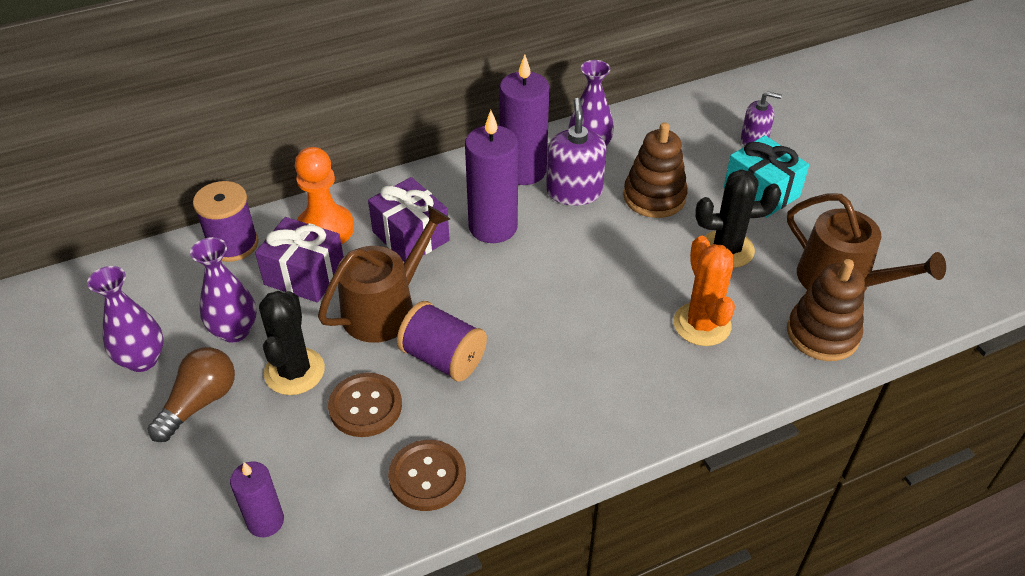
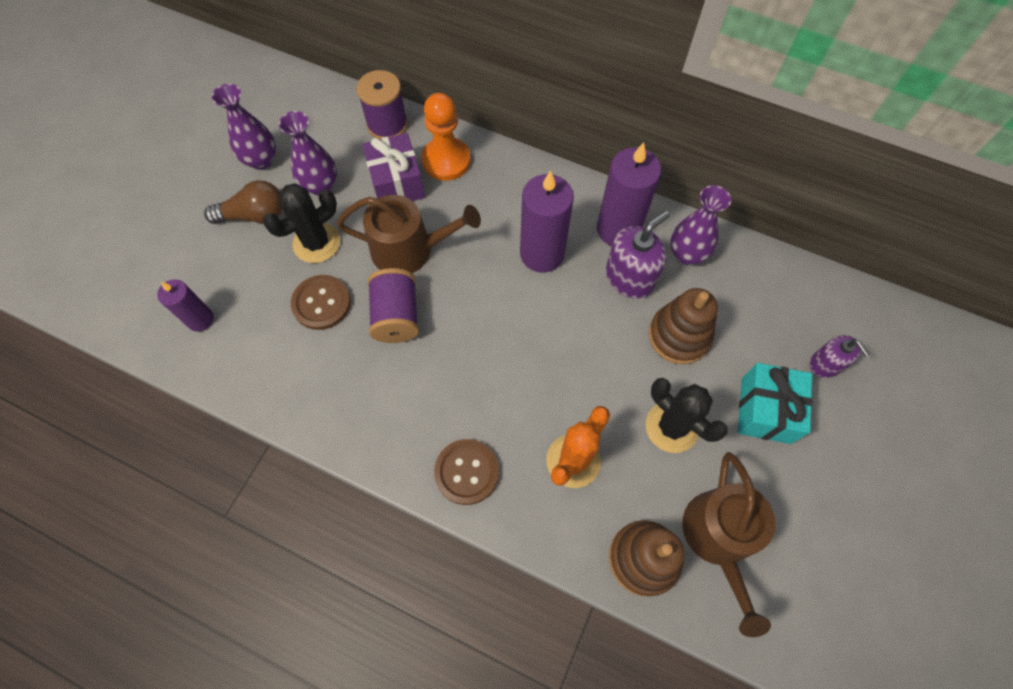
camera: 50 degrees right, 20 degrees up
(410, 236) = (485, 212): purple gift -> none
(427, 476) = (296, 381): brown button -> brown button (467, 472)

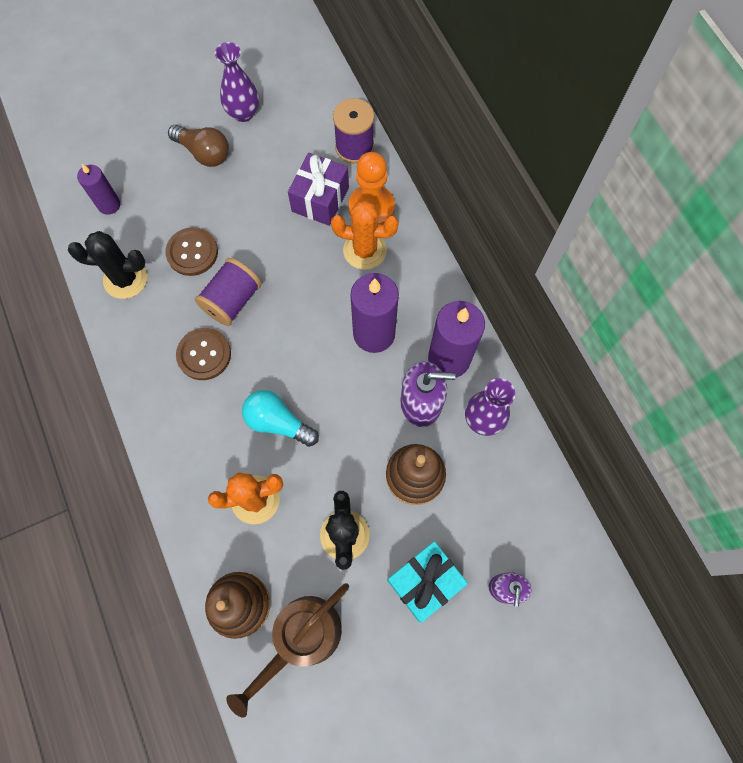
camera: 40 degrees right, 5 degrees up
(316, 243) = (226, 205): black cactus -> black cactus (125, 279)
(321, 186) = (266, 162): purple vase -> none
(410, 250) = (284, 258): brown watering can -> none
(467, 472) = (180, 447): brown button -> brown button (204, 355)
(472, 196) = (364, 250): none -> orange cactus
(531, 383) = (278, 422): none -> turquoise light bulb

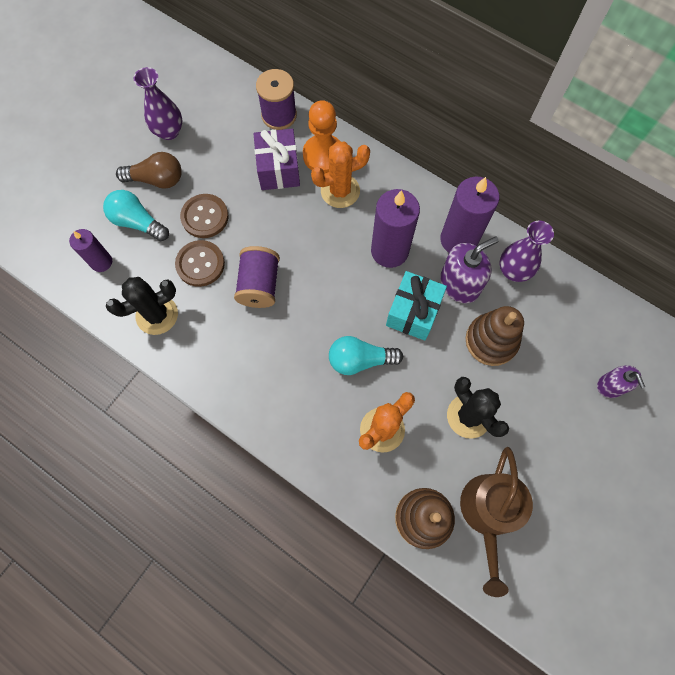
camera: 30 degrees left, 0 degrees up
(162, 184) = (137, 222): none -> turquoise light bulb
(204, 355) = (265, 340): brown button -> brown button (205, 217)
(424, 582) = (550, 416): turquoise gift -> turquoise gift (413, 312)

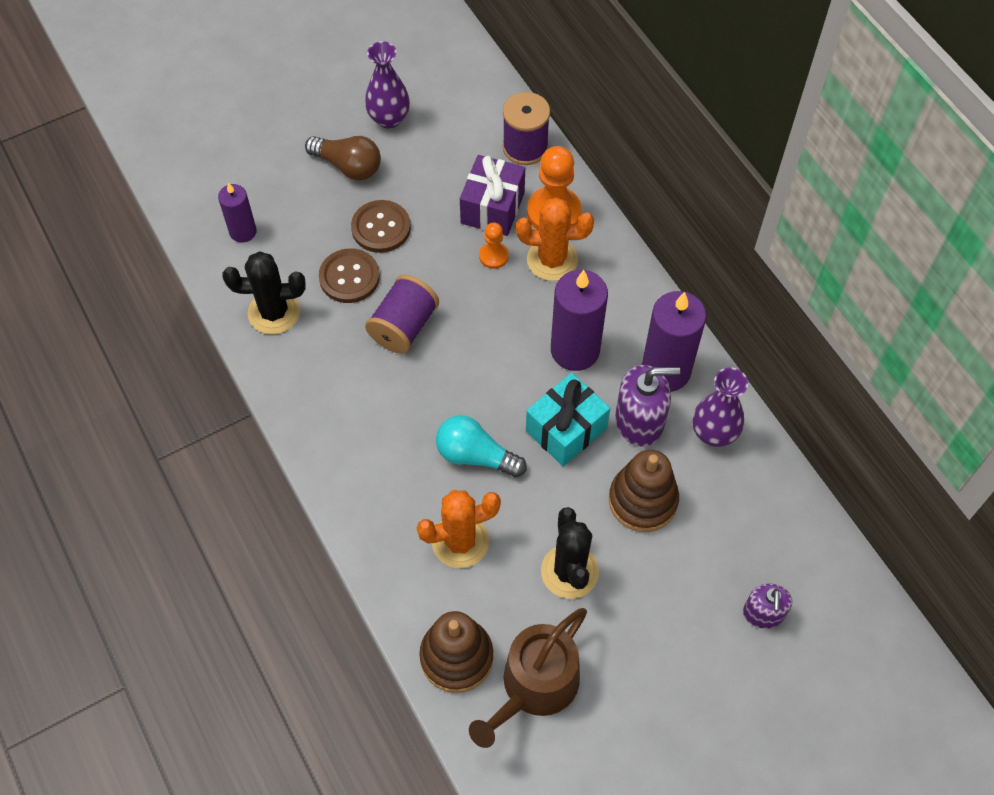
camera: 25 degrees right, 10 degrees down
(137, 222) = (303, 204): turquoise light bulb -> none
(297, 205) = (493, 256): none -> orange pawn

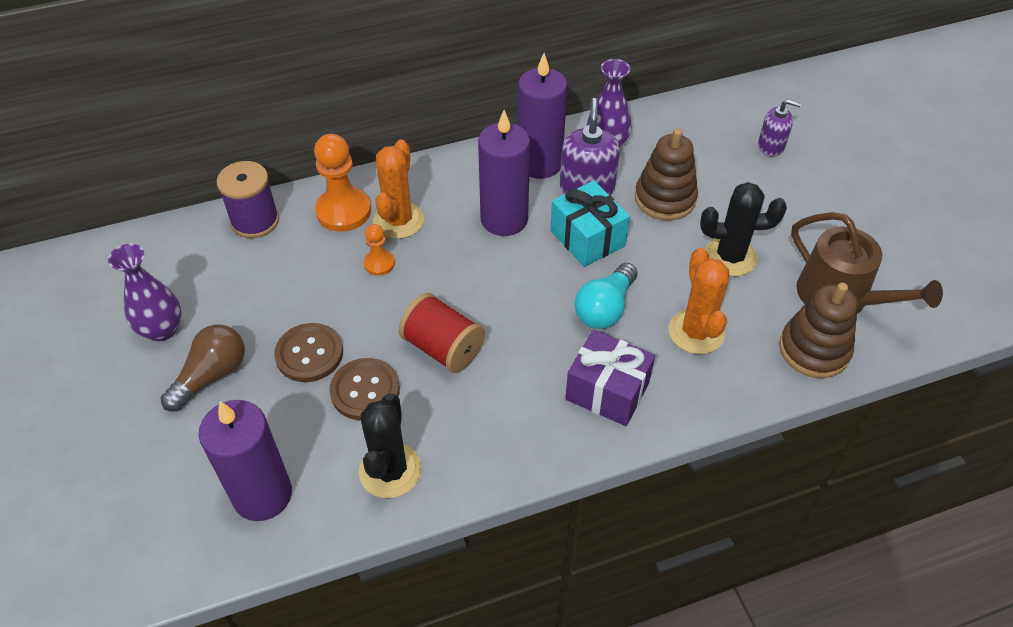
camera: 80 degrees left, 10 degrees down
(243, 231) = (262, 495): purple candle -> purple candle, size x1.72
(404, 326) = (443, 348): purple spool -> red spool
(492, 208) = (320, 256): purple gift -> purple gift (607, 391)

